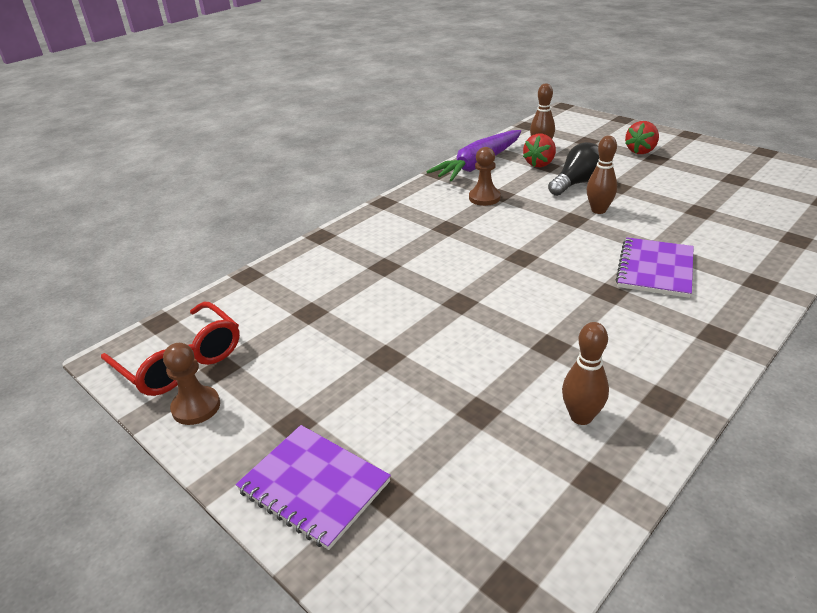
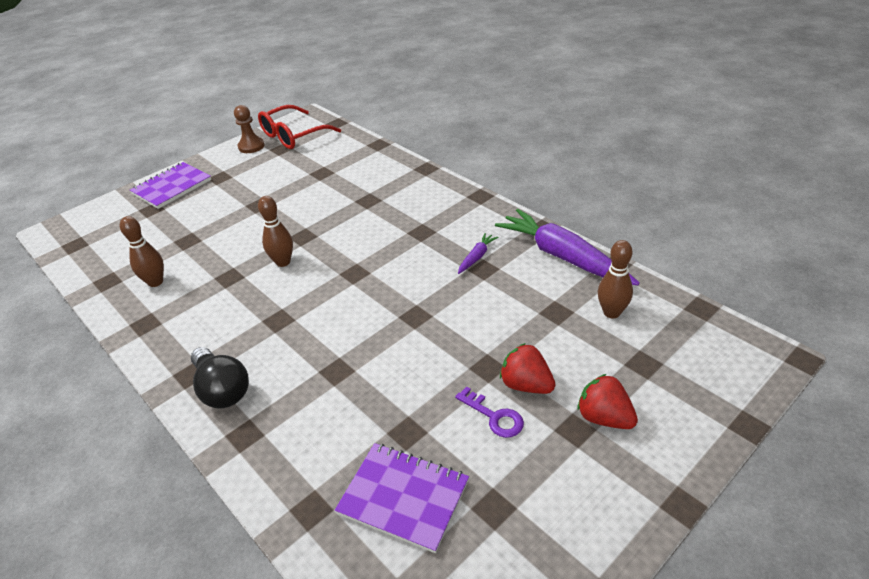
camera: 95 degrees right, 5 degrees up
(484, 198) = (477, 257): brown pawn -> purple carrot
(540, 164) = (562, 306): red strawberry -> red strawberry (526, 385)
(577, 183) = (502, 331): black light bulb -> black light bulb (222, 389)
(598, 210) = (430, 339): brown bowling pin -> brown bowling pin (283, 262)
(655, 269) = (300, 358): purple notebook -> purple notebook (403, 497)
(663, 182) = (494, 416): none -> purple key

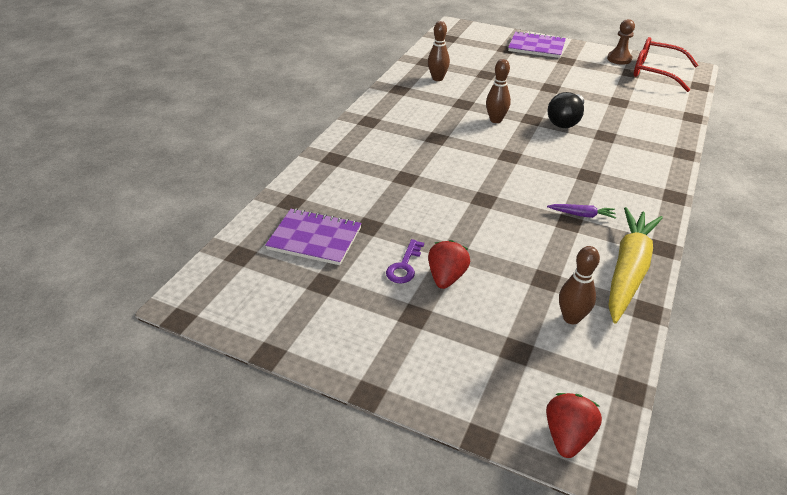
camera: 65 degrees right, 0 degrees up
(222, 389) = (363, 137): black light bulb -> black light bulb (565, 121)
(403, 497) = (314, 238): purple notebook -> purple notebook turned 75 degrees counterclockwise
(563, 257) = (628, 270): purple carrot -> yellow carrot
(604, 417) = (436, 331): red strawberry -> red strawberry (567, 436)

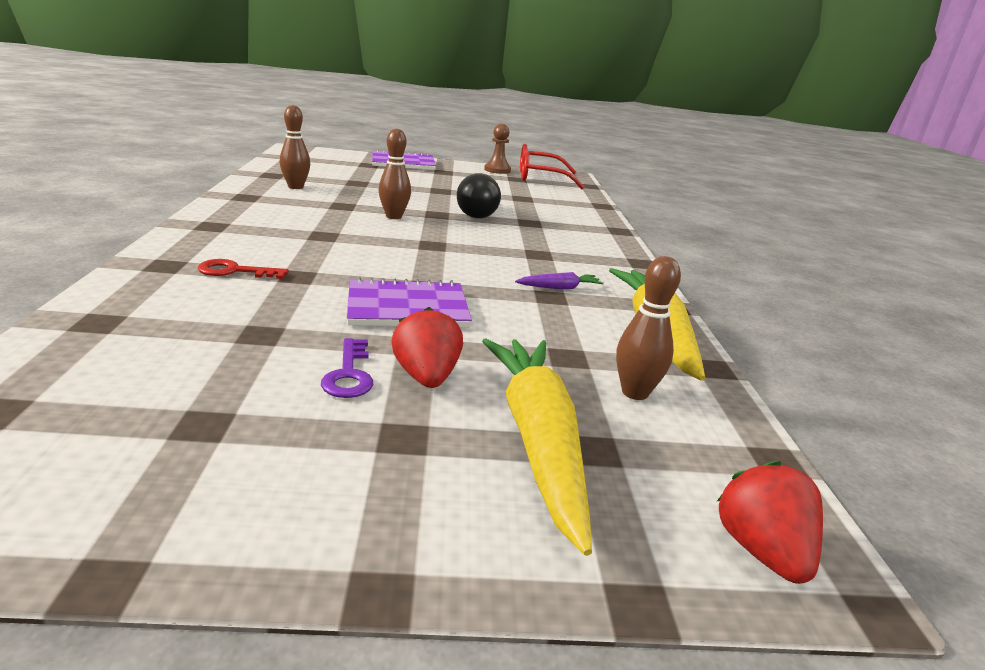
camera: 30 degrees left, 15 degrees down
(314, 238) = (162, 363): purple notebook -> purple notebook (407, 308)
(370, 169) = (235, 271): none -> red key
(486, 336) = (537, 440): none -> yellow carrot

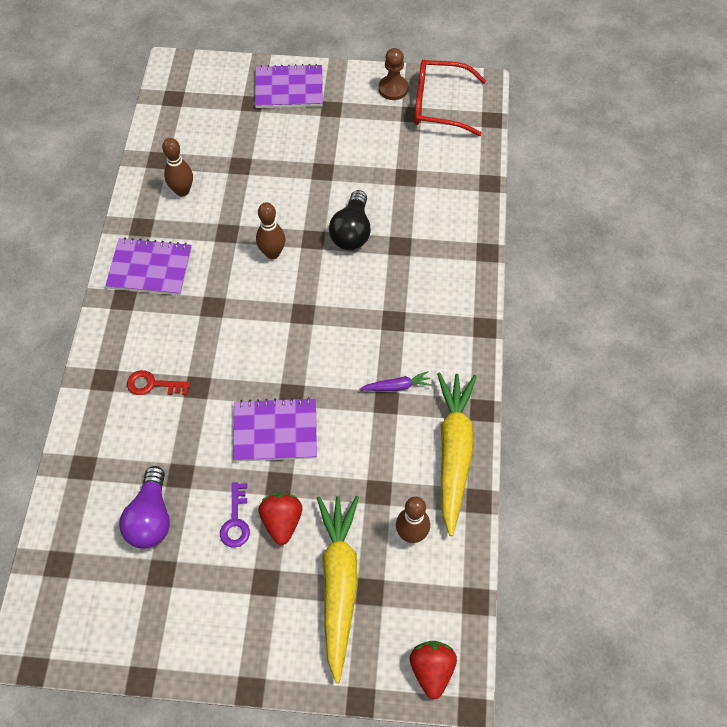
camera: 10 degrees right, 35 degrees up
(200, 368) = (151, 518): none -> purple light bulb
(250, 214) = (150, 268): none -> purple notebook

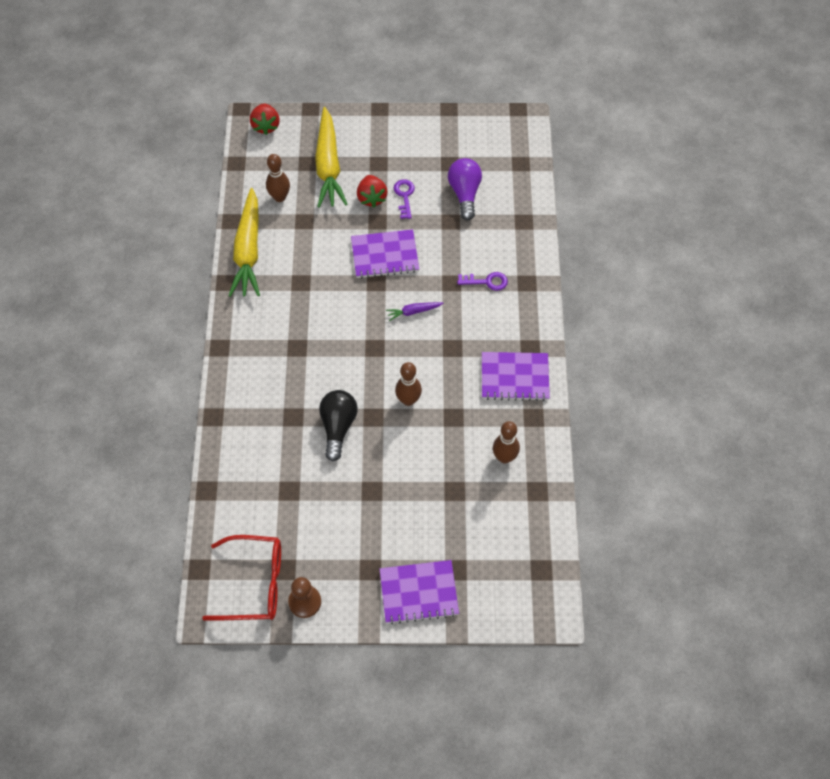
camera: 175 degrees right, 0 degrees up
(152, 384) = (487, 281): red key -> purple key
(396, 386) = (292, 294): purple carrot -> purple carrot (413, 312)

